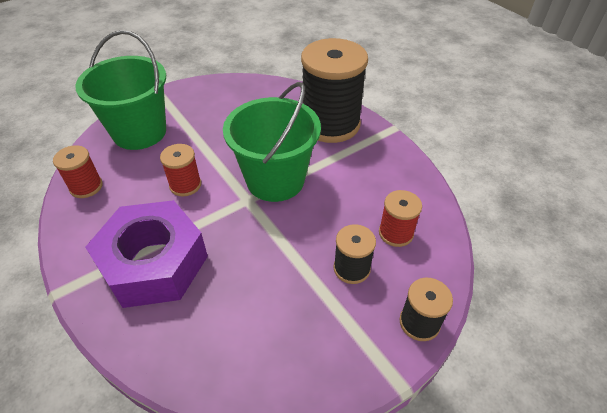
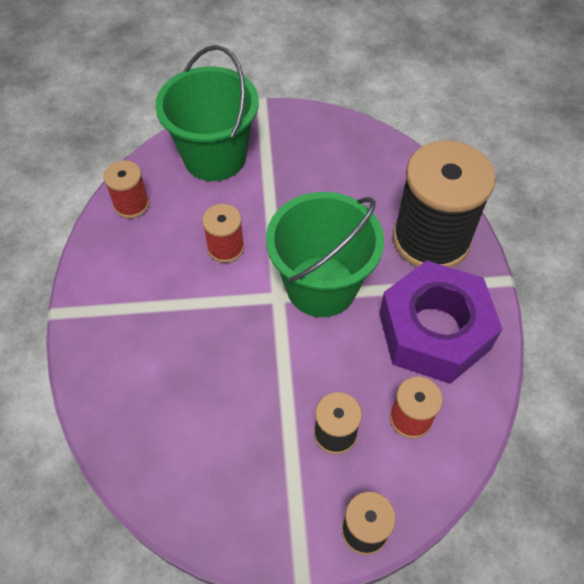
camera: 30 degrees right, 10 degrees up
(154, 263) = (150, 325): purple nut -> purple nut (434, 331)

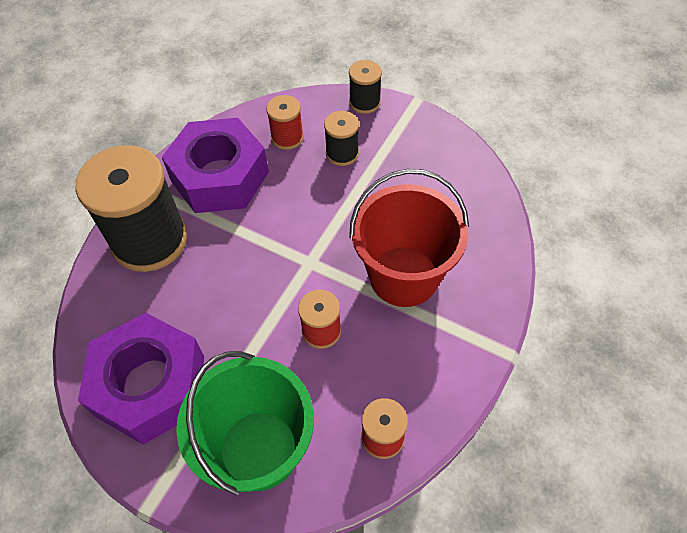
camera: 145 degrees left, 0 degrees up
(183, 330) = (404, 276): none -> red bucket
(321, 286) = (269, 251): green bucket -> none
(322, 152) = (150, 385): none -> purple nut

